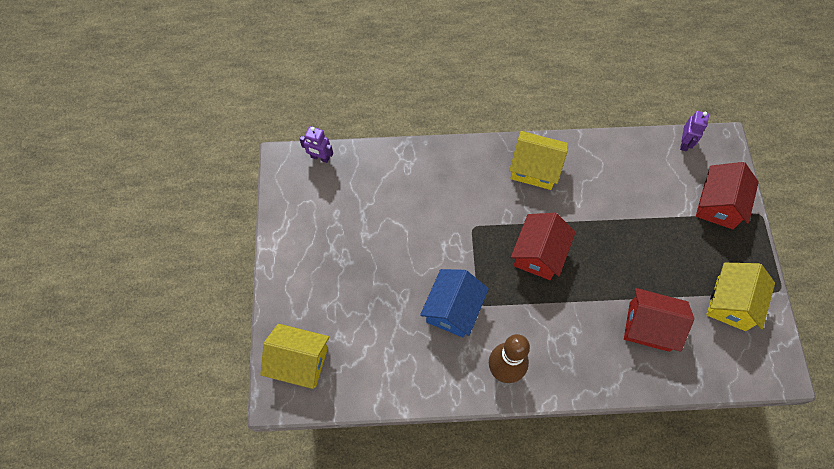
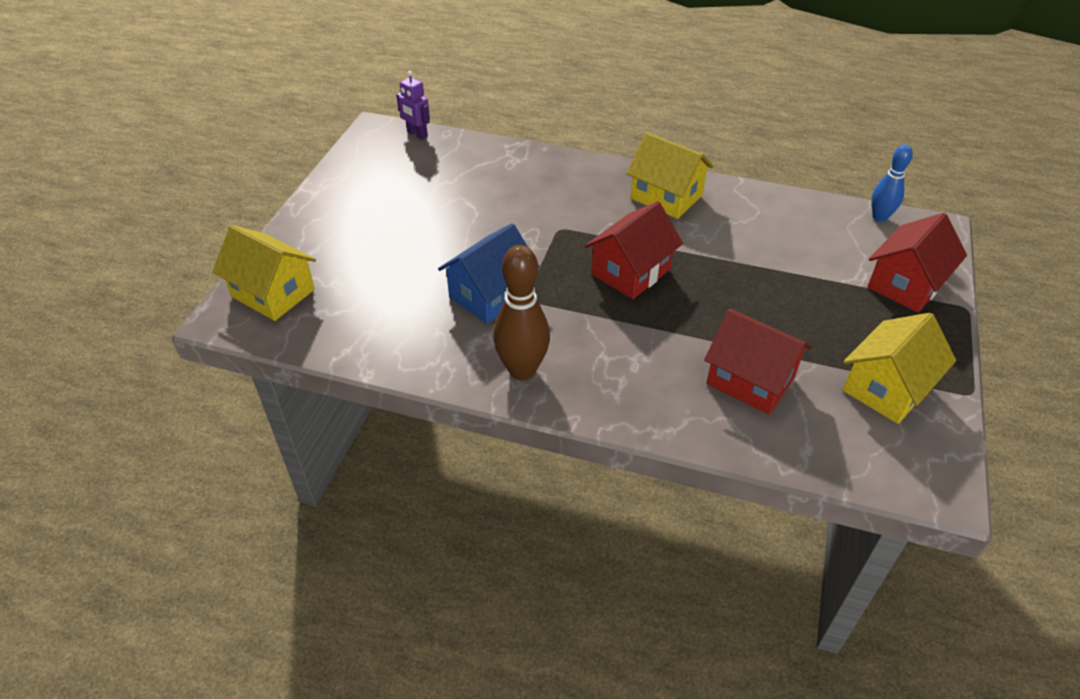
camera: 20 degrees right, 20 degrees down
(684, 143) = (879, 217): purple robot -> blue bowling pin

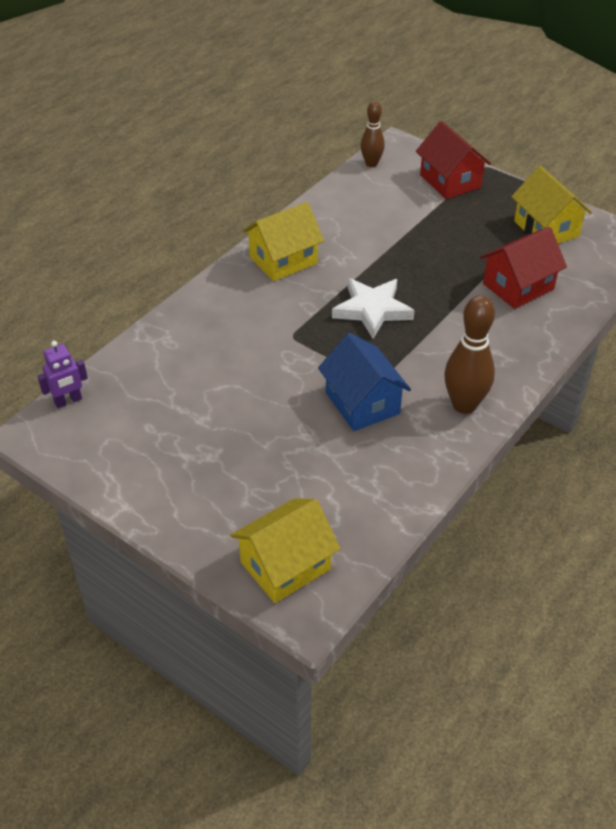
camera: 70 degrees left, 0 degrees up
(631, 272) = (372, 310): red house -> white star
(879, 217) = (371, 164): blue bowling pin -> brown bowling pin

